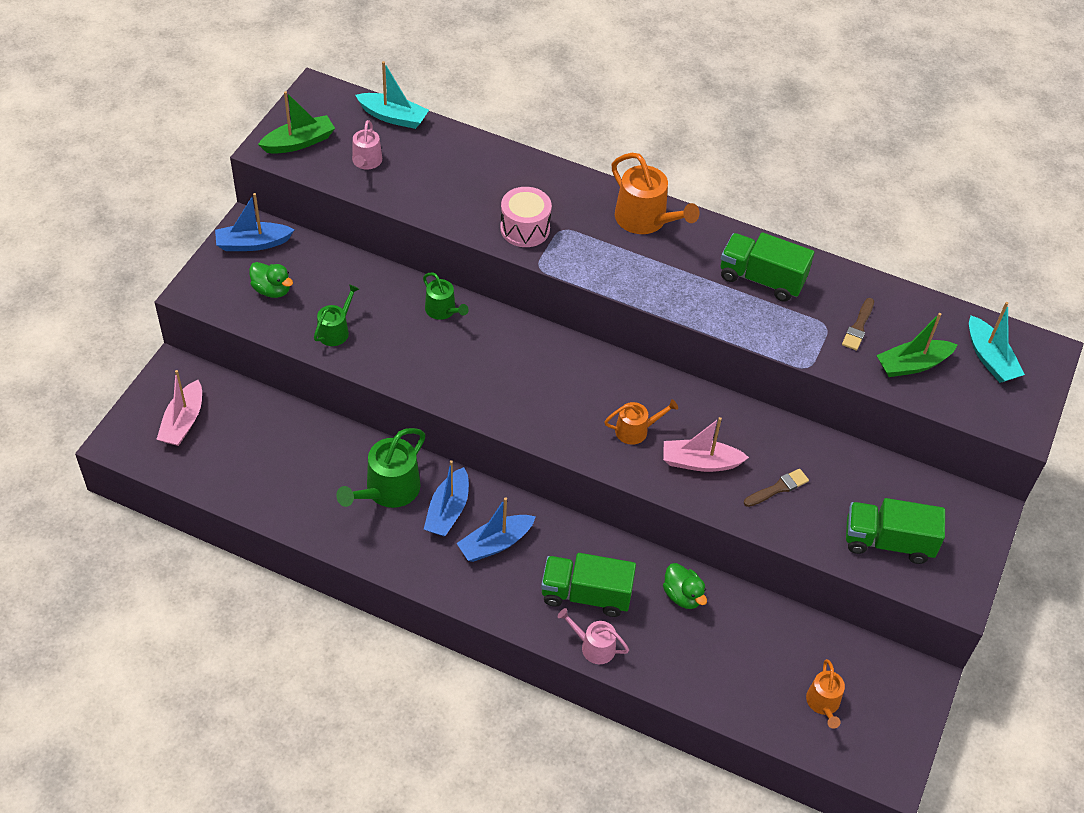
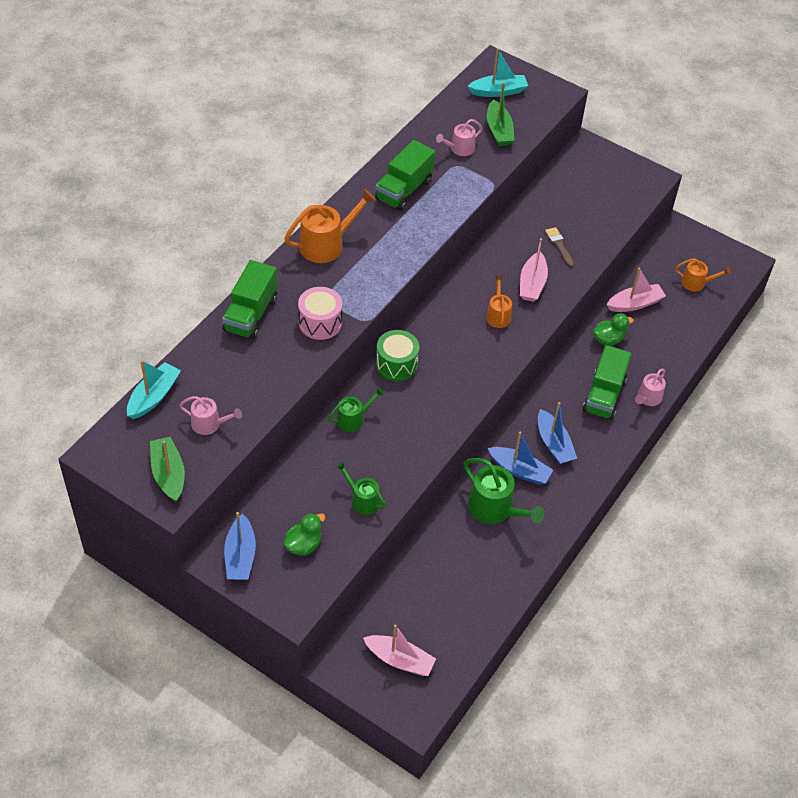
camera: 80 degrees left, 0 degrees up
(530, 340) = (396, 364): none -> green drum
(757, 625) = (635, 304): none -> pink boat
(858, 327) = (459, 149): brown brush -> pink watering can
(887, 542) = (609, 200): green truck -> green truck (251, 314)

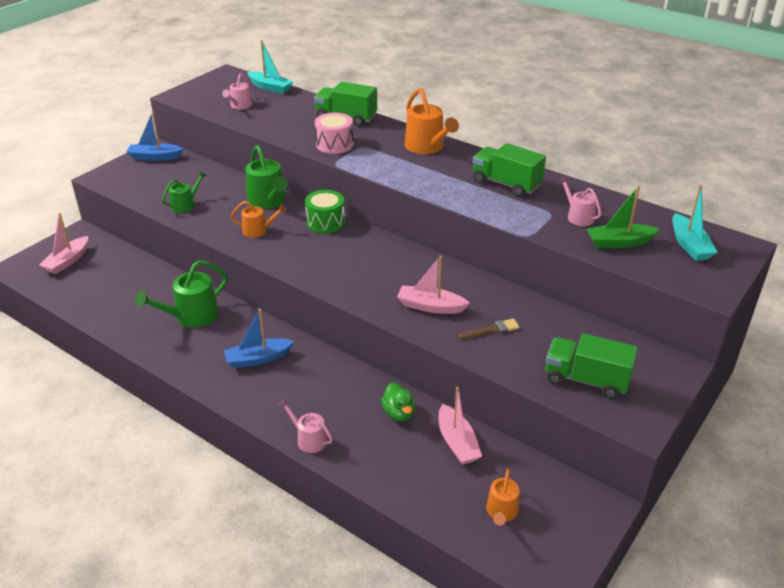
camera: 95 degrees right, 15 degrees down
(168, 474) = (200, 94): green boat -> none
(304, 544) = (154, 181): green duck -> none
(353, 419) = (268, 201): green watering can -> green watering can, size x1.68
(498, 315) = (385, 281): orange watering can -> orange watering can (258, 230)
(519, 470) = (231, 333): blue boat -> none
(604, 395) = (317, 402): green truck -> green truck (586, 380)

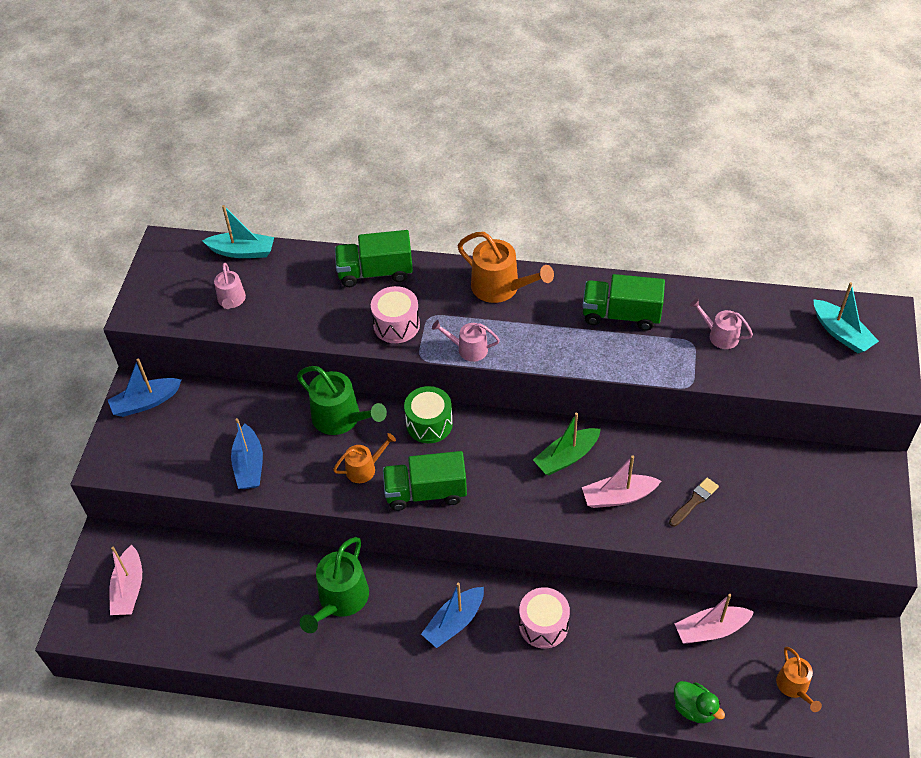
camera: 25 degrees left, 15 degrees up
(185, 205) = (249, 465): green watering can -> blue boat
(309, 439) = (575, 695): pink watering can -> pink watering can (468, 349)
(323, 386) = (543, 625): none -> pink drum
(399, 413) = (637, 621): green duck -> green duck (694, 709)
(457, 442) = (711, 630): pink boat -> pink boat turned 120 degrees clockwise
(586, 380) = (813, 524): green truck -> green truck (426, 492)
(619, 243) = (778, 358): green boat -> green boat (566, 457)

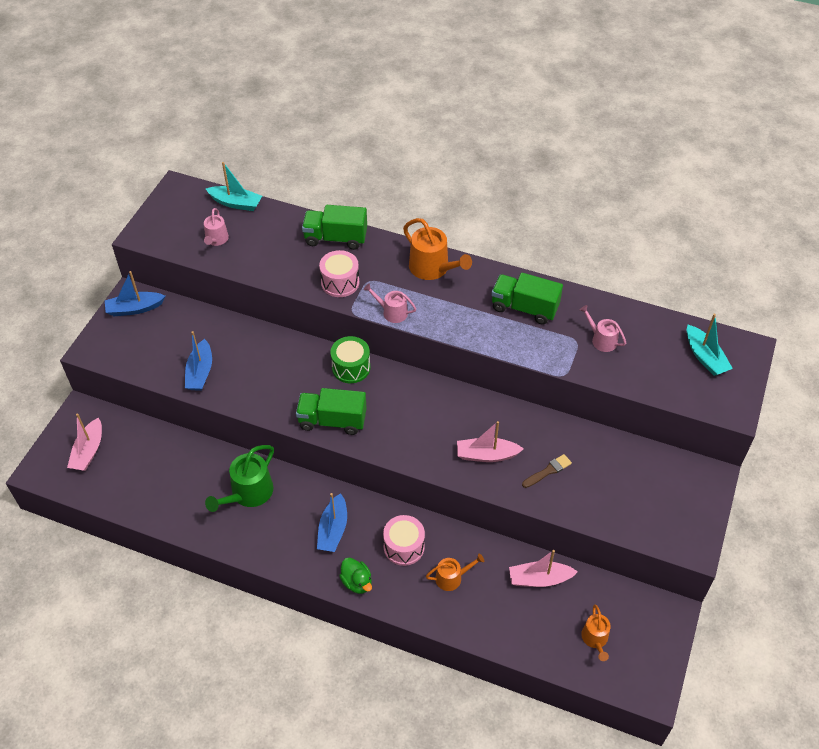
camera: 10 degrees right, 0 degrees up
(341, 418) = (282, 350): green watering can -> none
(364, 468) = (289, 392): orange watering can -> orange watering can (452, 578)
(454, 622) = (333, 530): blue boat -> blue boat turned 45 degrees counterclockwise
(566, 457) = (454, 415): green boat -> none
(694, 709) = (507, 638): green duck -> green duck (357, 582)

